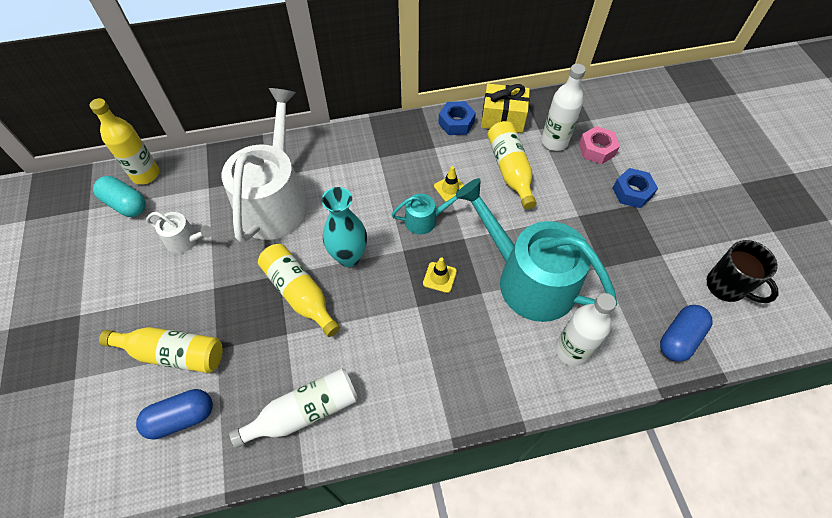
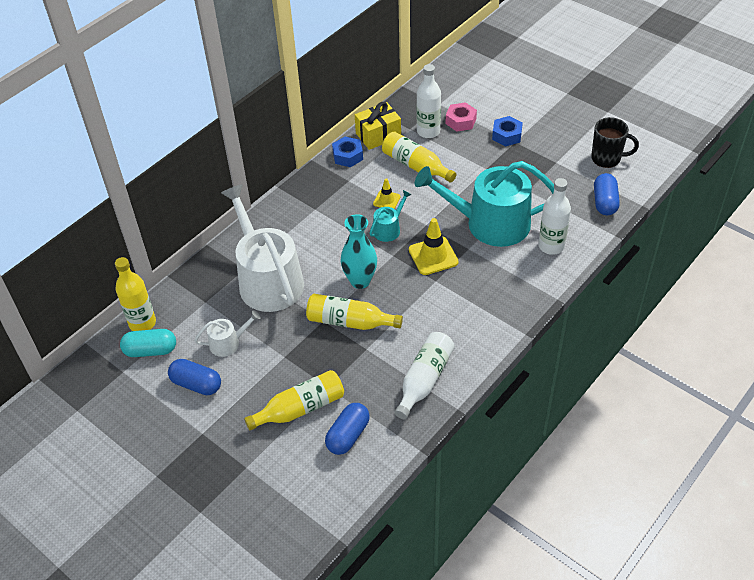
camera: 35 degrees left, 10 degrees down
(123, 262) = (196, 384): none -> blue capsule
(439, 277) = (433, 256): yellow traffic cone -> yellow traffic cone, size x1.71

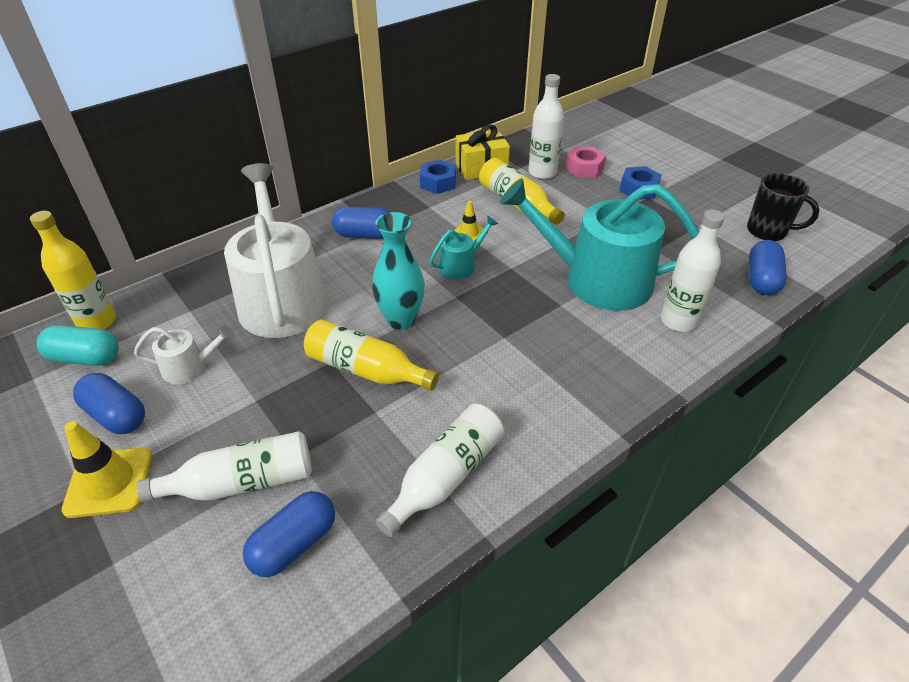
camera: 10 degrees right, 5 degrees down
(300, 408) = (242, 482): yellow bottle -> white bottle
(308, 215) = (365, 235): none -> blue capsule
(433, 256) = (509, 306): yellow traffic cone -> yellow traffic cone (109, 482)

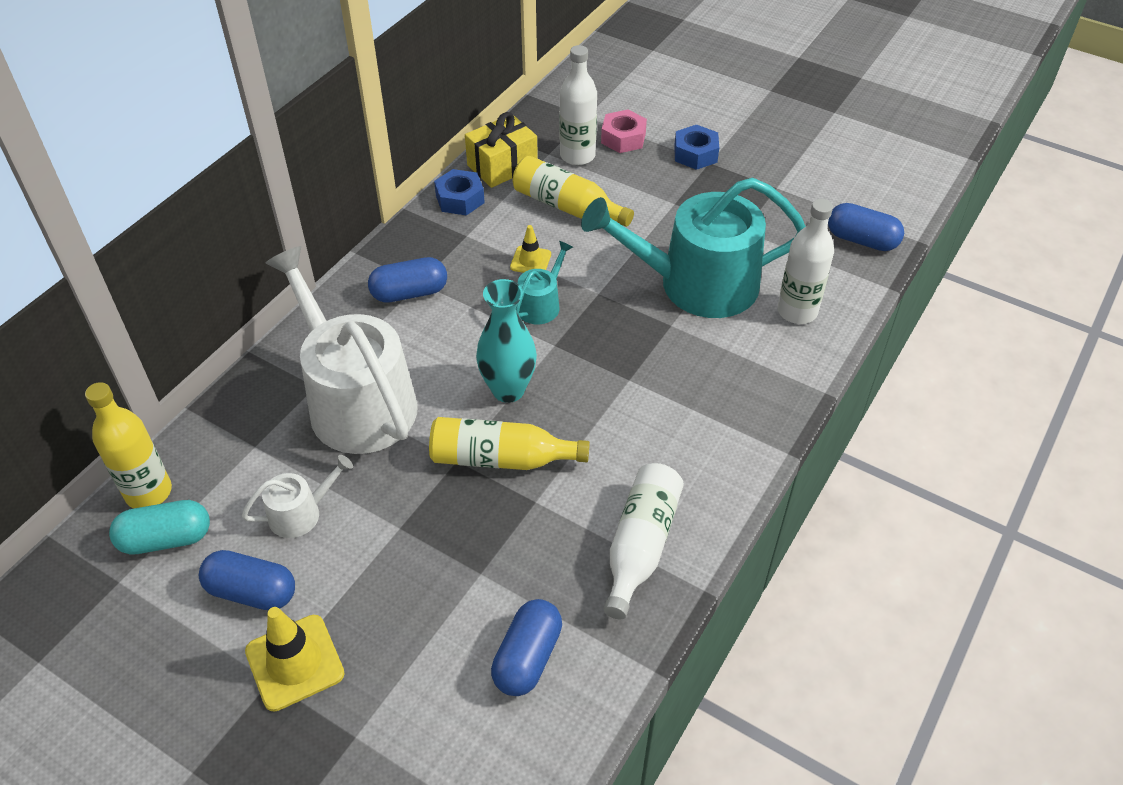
camera: 20 degrees left, 5 degrees up
(242, 482) = (439, 617): white bottle -> none
(761, 279) = (861, 240): blue capsule -> blue capsule turned 60 degrees counterclockwise
(768, 231) = (849, 177): black mug -> none

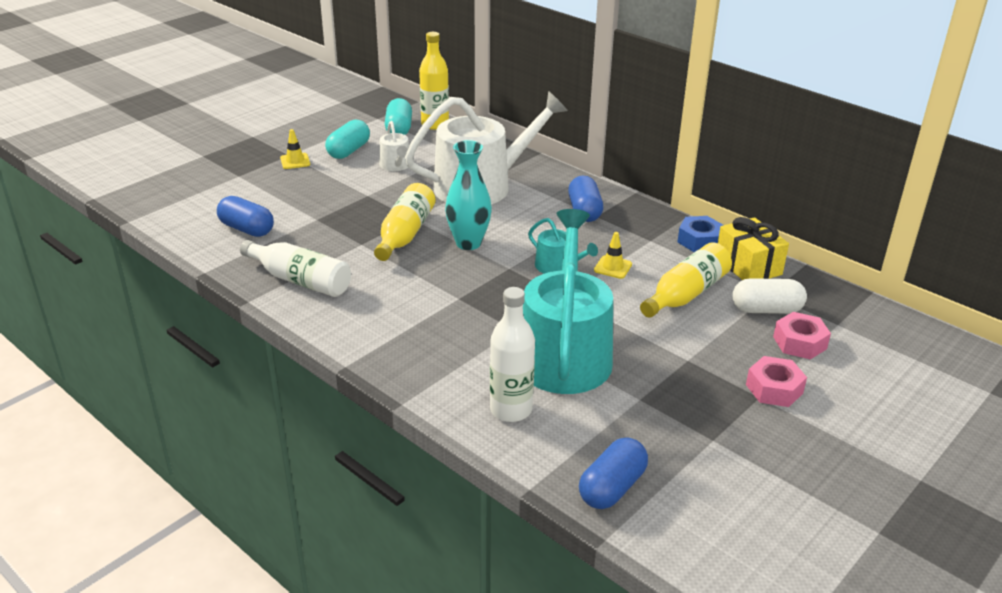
camera: 100 degrees right, 15 degrees down
(252, 591) = (348, 151): blue capsule -> turquoise capsule
(294, 662) = (295, 161): yellow traffic cone -> yellow traffic cone, size x0.59
(577, 156) = (766, 310): white bottle -> white capsule
(695, 154) = (774, 389): blue nut -> pink nut

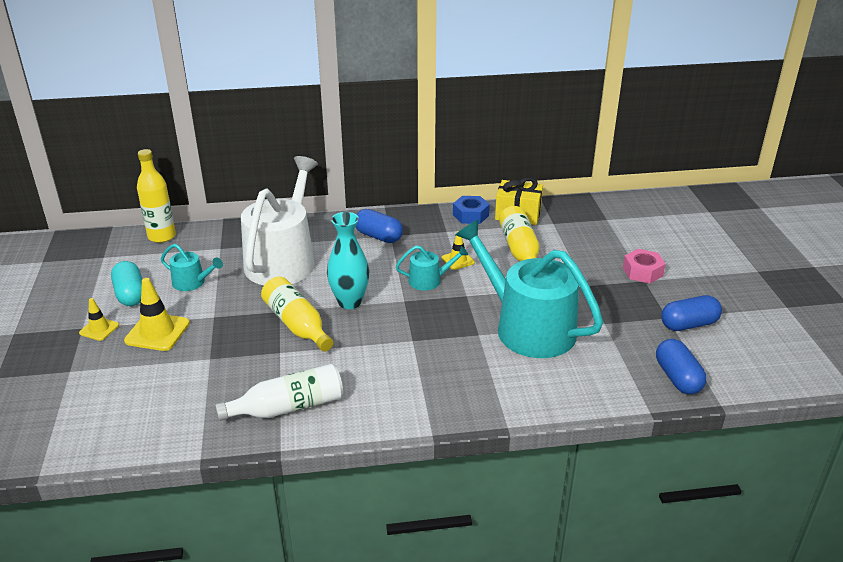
camera: 50 degrees left, 0 degrees up
(247, 229) = (167, 404): blue capsule -> blue capsule (688, 324)
(320, 183) = (157, 332): none -> yellow traffic cone
(396, 165) = (192, 283): white watering can -> turquoise watering can
(399, 129) = (139, 255): turquoise capsule -> none
(511, 410) = (564, 380): white bottle -> none
(766, 310) = (567, 233): white capsule -> none
(799, 343) = (610, 240): pink nut -> none

